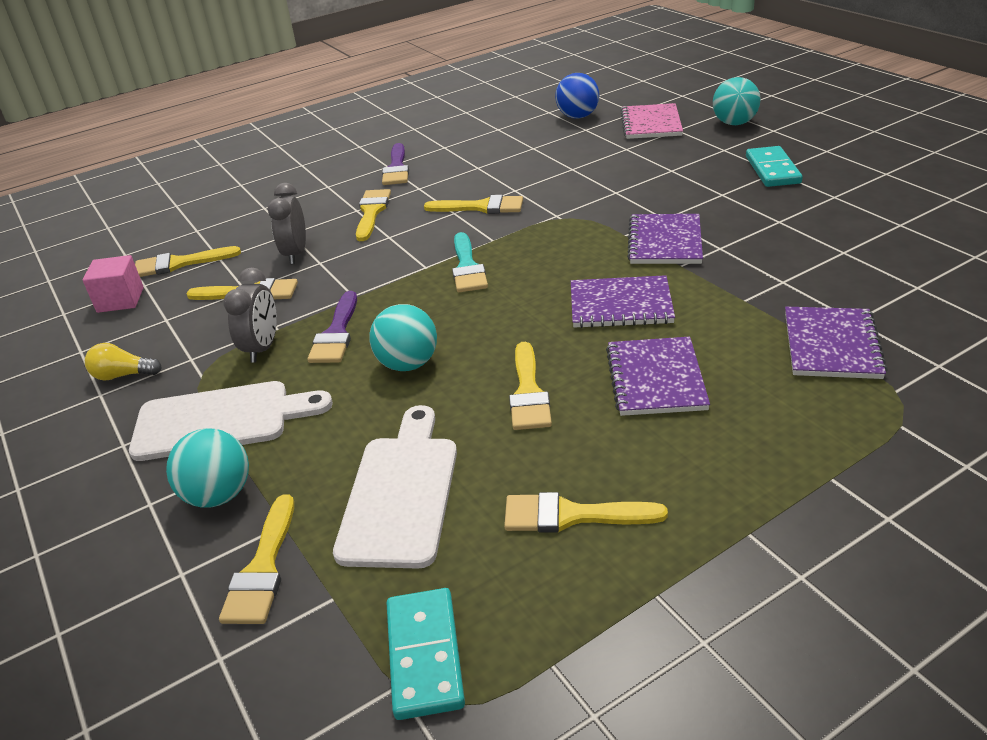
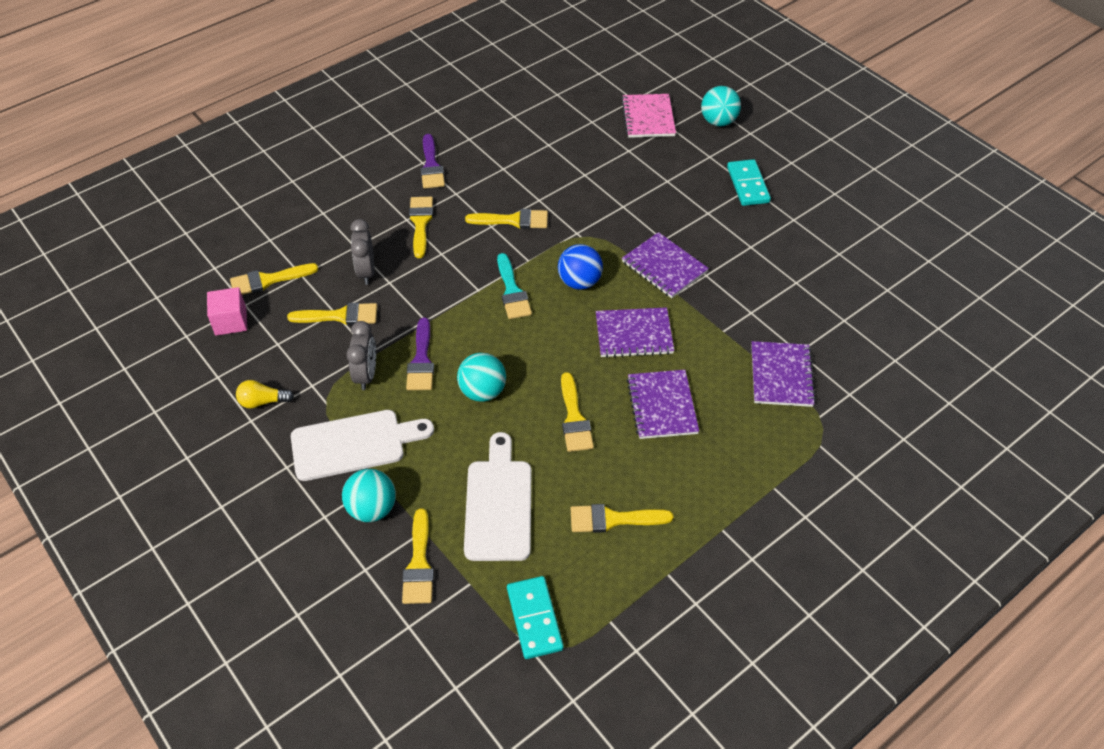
camera: 10 degrees left, 15 degrees up
(577, 116) = (583, 103): blue ball -> blue ball (579, 282)
(665, 242) = (664, 267): purple notebook -> purple notebook turned 45 degrees counterclockwise

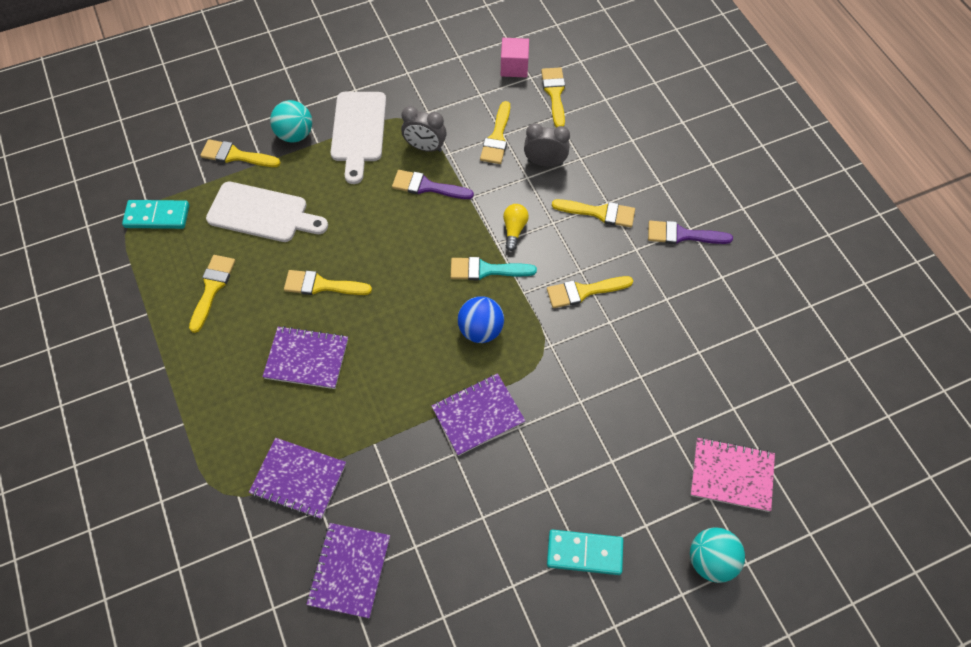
camera: 105 degrees right, 10 degrees up
(263, 401) = (422, 80): yellow light bulb -> yellow light bulb (514, 230)
(482, 391) = (377, 224): turquoise ball -> none
(513, 220) = (583, 291): yellow brush -> yellow brush turned 60 degrees clockwise
(634, 334) = (398, 359): purple notebook -> purple notebook (349, 570)

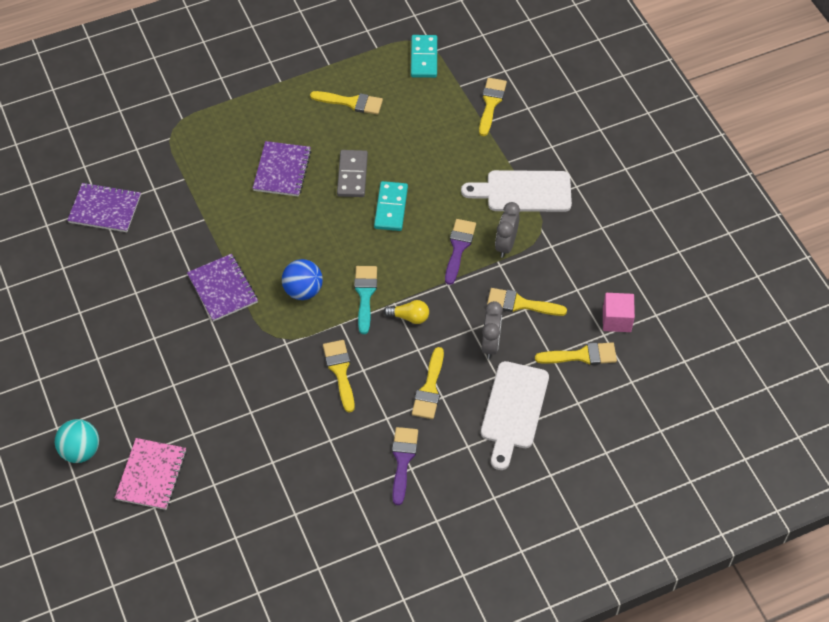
camera: 90 degrees right, 5 degrees down
(262, 213) = (427, 128): white cutting board -> white cutting board (513, 410)
(295, 135) = (517, 144): turquoise ball -> none
(298, 479) = (179, 173): purple notebook -> none
(321, 285) = (352, 175): yellow brush -> grey domino
(584, 553) = (98, 361): turquoise domino -> turquoise domino (391, 208)

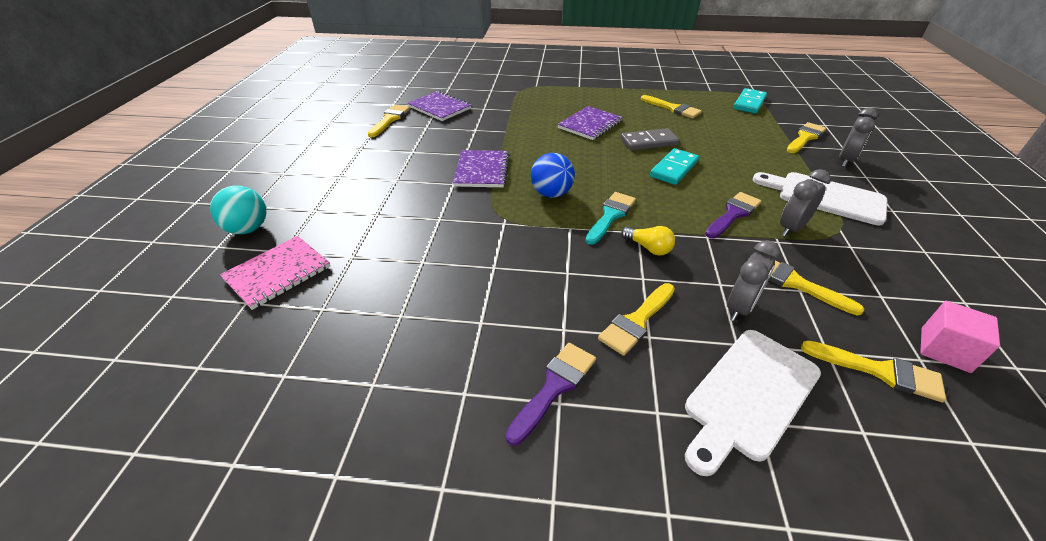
camera: 30 degrees right, 15 degrees down
(340, 371) = (541, 264): yellow brush -> yellow brush (390, 119)
(352, 175) = (649, 142): grey domino -> grey domino turned 45 degrees clockwise
(531, 128) = (845, 160): none -> grey clock

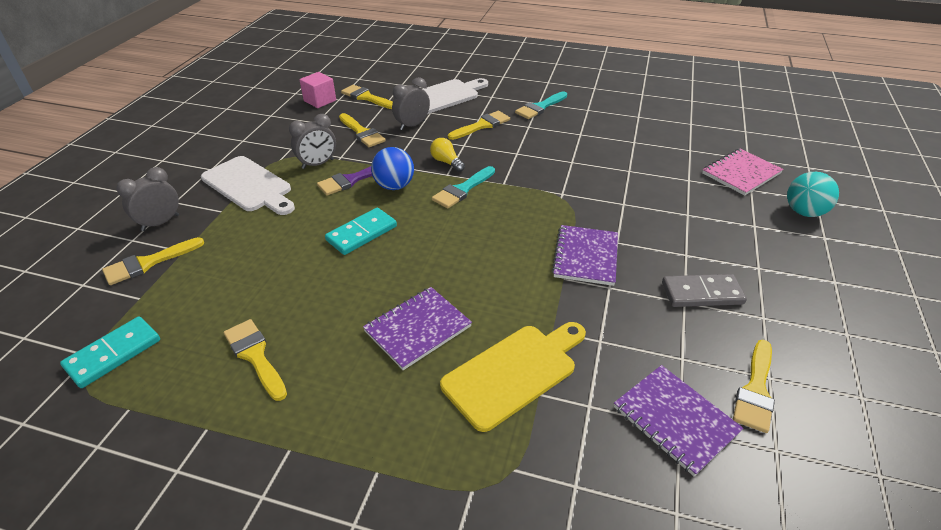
camera: 170 degrees left, 0 degrees up
(525, 115) = (514, 372): none -> yellow cutting board
(551, 194) = (511, 217): blue ball -> blue ball (394, 186)
(554, 387) = (540, 107): purple brush -> turquoise brush
(649, 142) = (357, 280): grey domino -> grey domino (702, 293)

